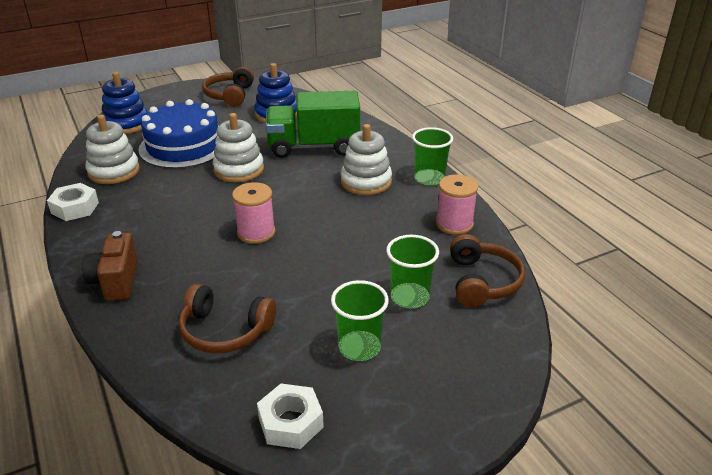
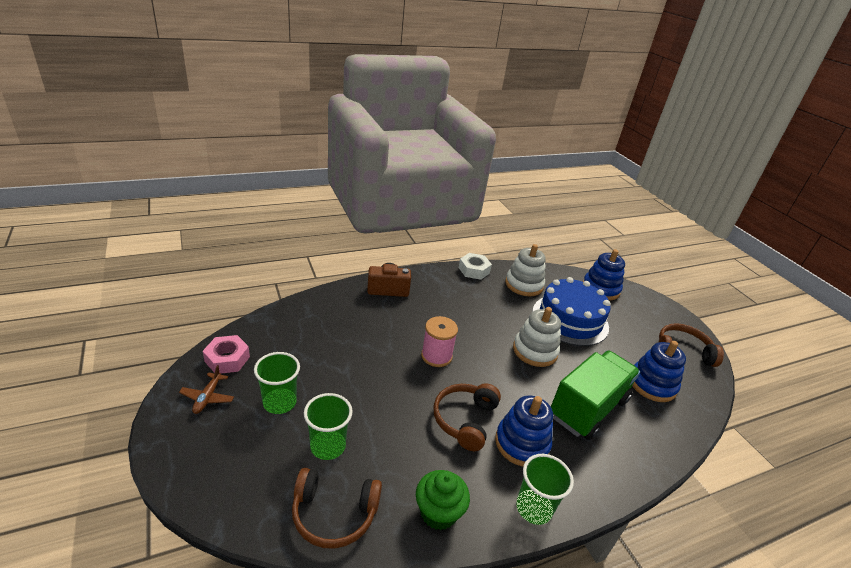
camera: 90 degrees right, 0 degrees up
(225, 331) = (323, 334): brown headphones -> brown headphones (465, 420)
(290, 422) = (227, 359): white nut -> pink nut
(314, 147) = (588, 408): green truck -> green truck turned 45 degrees clockwise
(366, 182) = (522, 443): white stacking toy -> blue stacking toy
(369, 421) = (207, 397): none -> brown plane
(454, 224) = (438, 512): pink spool -> green cupcake

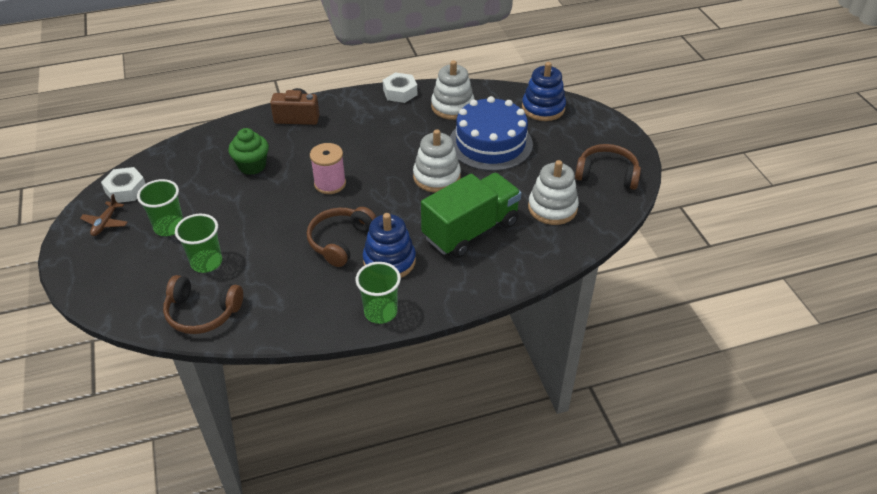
camera: 10 degrees right, 10 degrees up
(227, 359) = (126, 190): pink nut -> white nut
(438, 512) = (292, 313): green cupcake -> green cupcake (252, 166)
(652, 384) = (552, 208): blue stacking toy -> white stacking toy

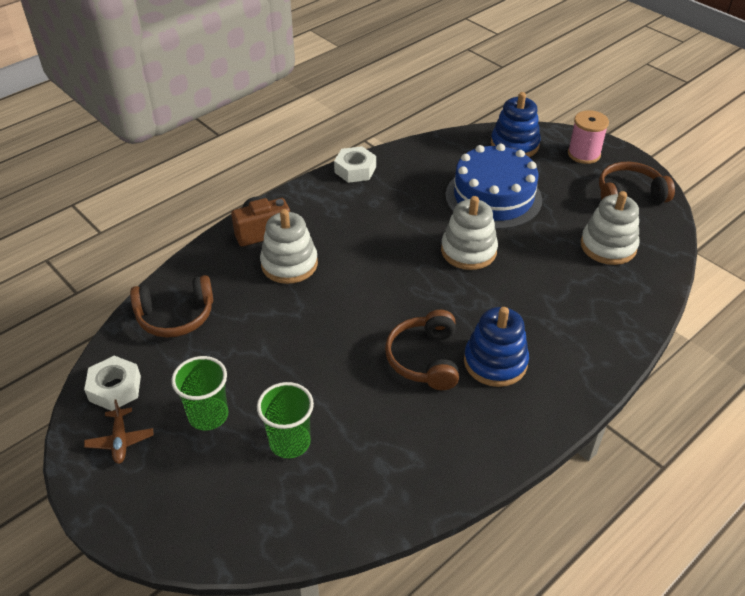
camera: 25 degrees left, 0 degrees up
(202, 312) = (333, 506): brown headphones -> brown headphones (175, 316)
(252, 166) = (253, 305): green cupcake -> none
(330, 184) = (360, 296): pink spool -> pink spool (584, 154)
(380, 312) = (532, 424): green cup -> none
(452, 107) = (423, 169): white stacking toy -> white stacking toy (289, 264)
(470, 230) = (550, 297): green truck -> none

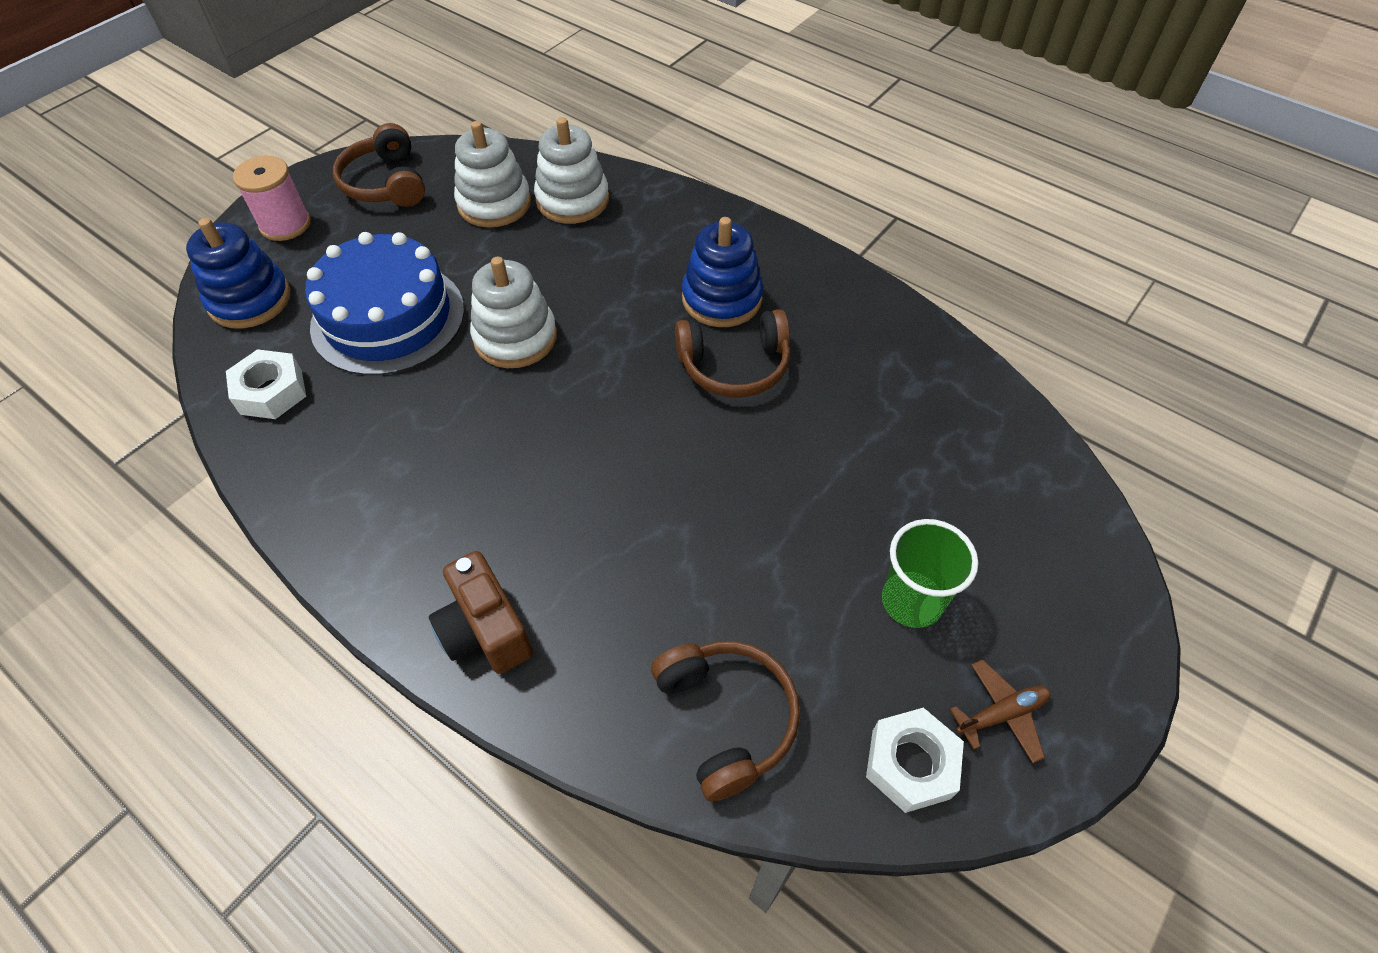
camera: 100 degrees left, 10 degrees up
(289, 264) = (569, 565): white stacking toy -> white stacking toy (572, 200)
(290, 442) = (917, 489): green cup -> none
(355, 170) = (299, 511): white nut -> white nut (271, 392)

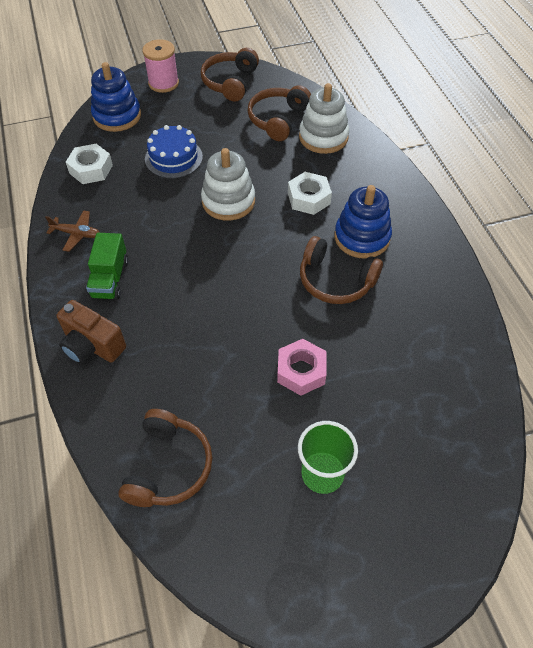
camera: 35 degrees right, 0 degrees up
(388, 318) = (173, 158): blue cake -> blue cake, size x0.62
(433, 526) = (110, 279): none -> green truck
(485, 630) = (92, 346): brown camera -> brown camera turned 60 degrees counterclockwise
(494, 203) = (278, 119): white stacking toy -> brown headphones
(786, 497) = (301, 371): none -> pink nut
(910, 764) = (243, 558): white nut -> white nut (309, 198)
(1001, 714) = (319, 570): brown plane -> brown plane (76, 234)

